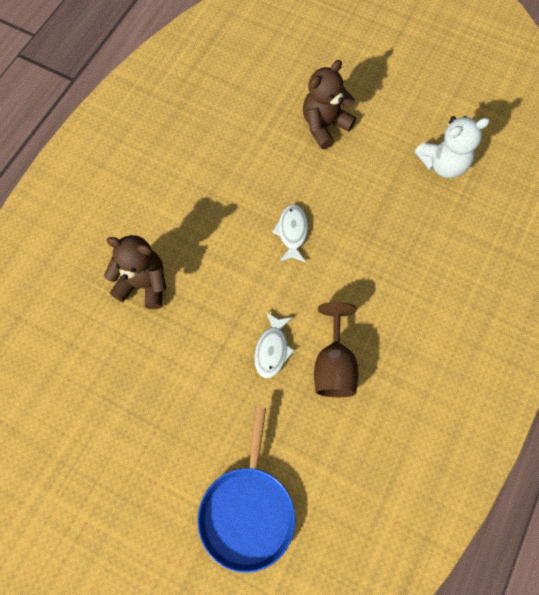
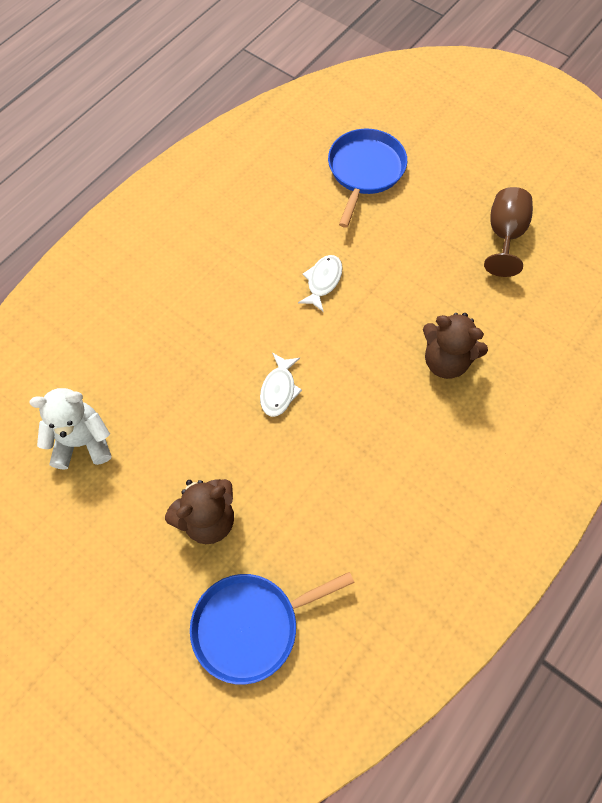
camera: 170 degrees left, 5 degrees down
(275, 67) = (250, 626): none -> blue pan
(334, 365) = (267, 260): brown goblet -> brown goblet (504, 235)

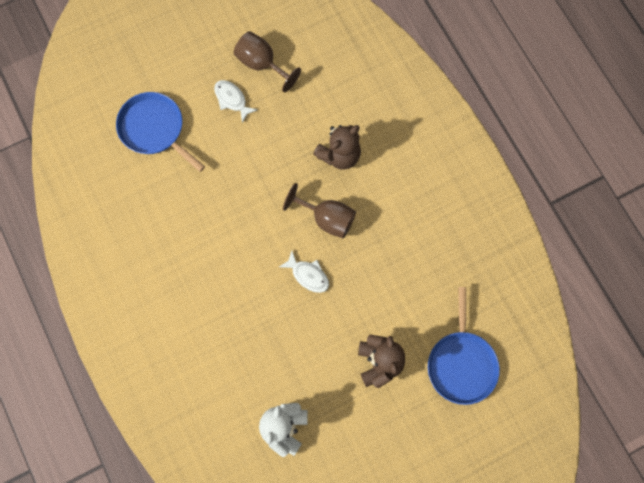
camera: 65 degrees left, 10 degrees up
(323, 281) = (236, 205): white fish -> white fish (232, 99)
(359, 381) = (327, 218): none -> brown goblet

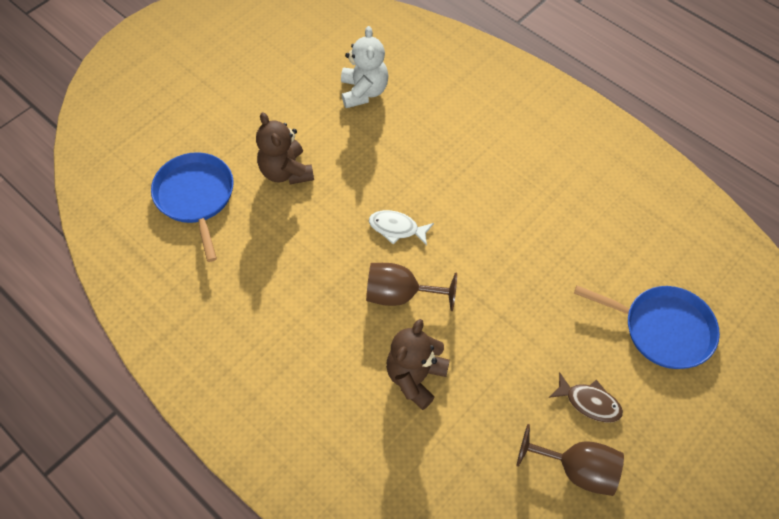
camera: 160 degrees right, 15 degrees down
(232, 99) = (589, 402): white fish -> brown fish

